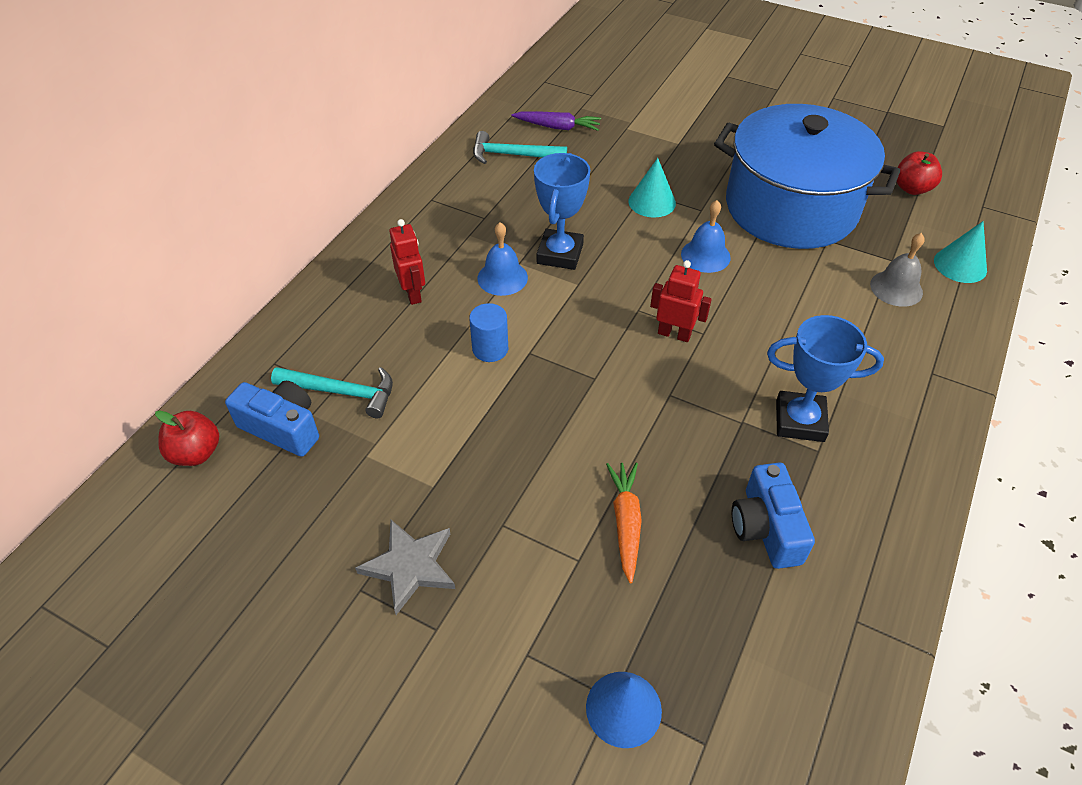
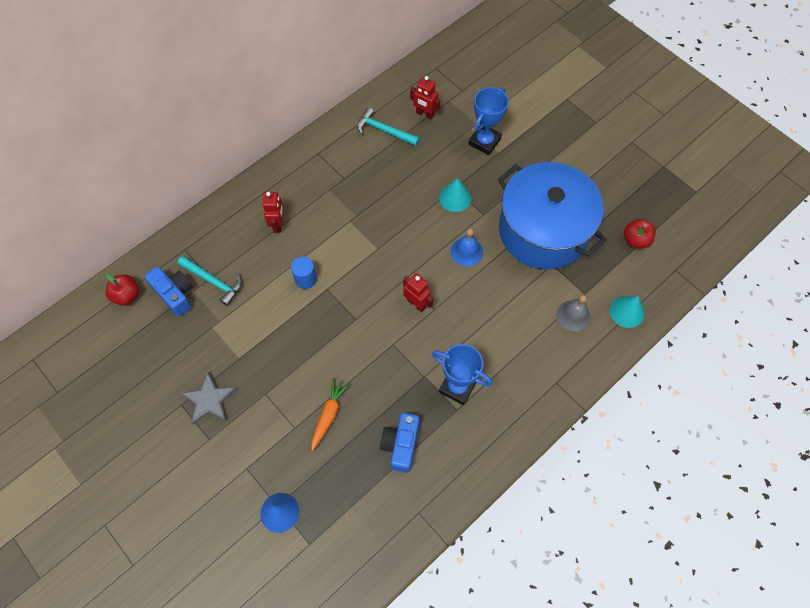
camera: 20 degrees right, 15 degrees up
(502, 277) = (335, 229): blue bell -> none
(557, 127) = (425, 114): purple carrot -> red robot
(560, 254) = (377, 222): blue trophy -> blue trophy (484, 142)

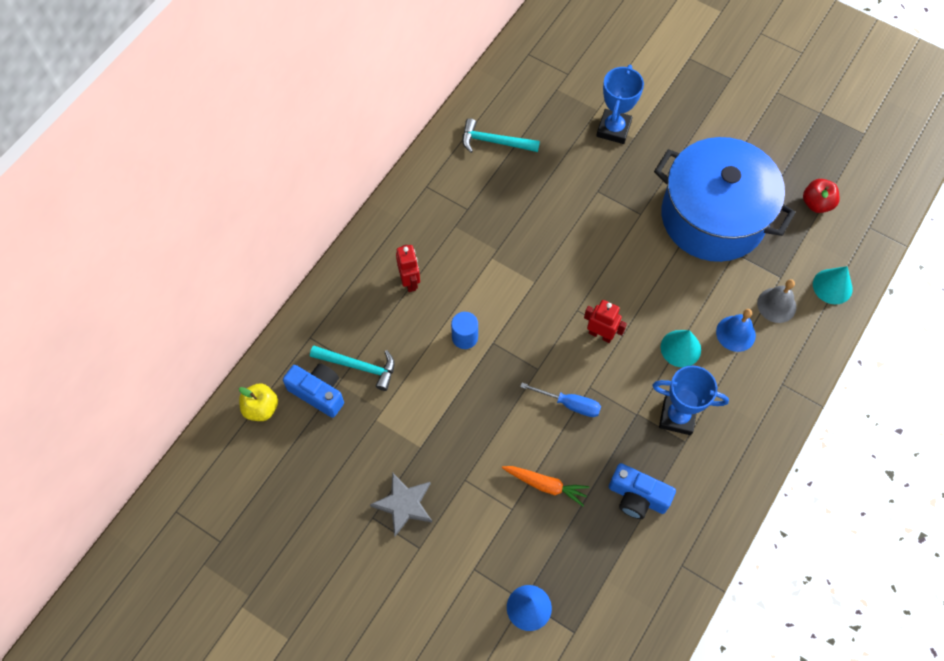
camera: 15 degrees left, 0 degrees up
(127, 295) = (261, 408): red apple -> yellow apple
(328, 415) = (545, 485): orange carrot -> orange carrot turned 105 degrees clockwise
(371, 354) = (569, 404): none -> blue screwdriver
(401, 445) = (637, 497): blue camera -> blue camera turned 60 degrees counterclockwise
(425, 114) = (534, 112): red robot -> none
(455, 198) = (602, 202): turquoise cone -> turquoise cone (680, 348)
(466, 252) = (636, 261): blue bell -> blue bell (735, 333)

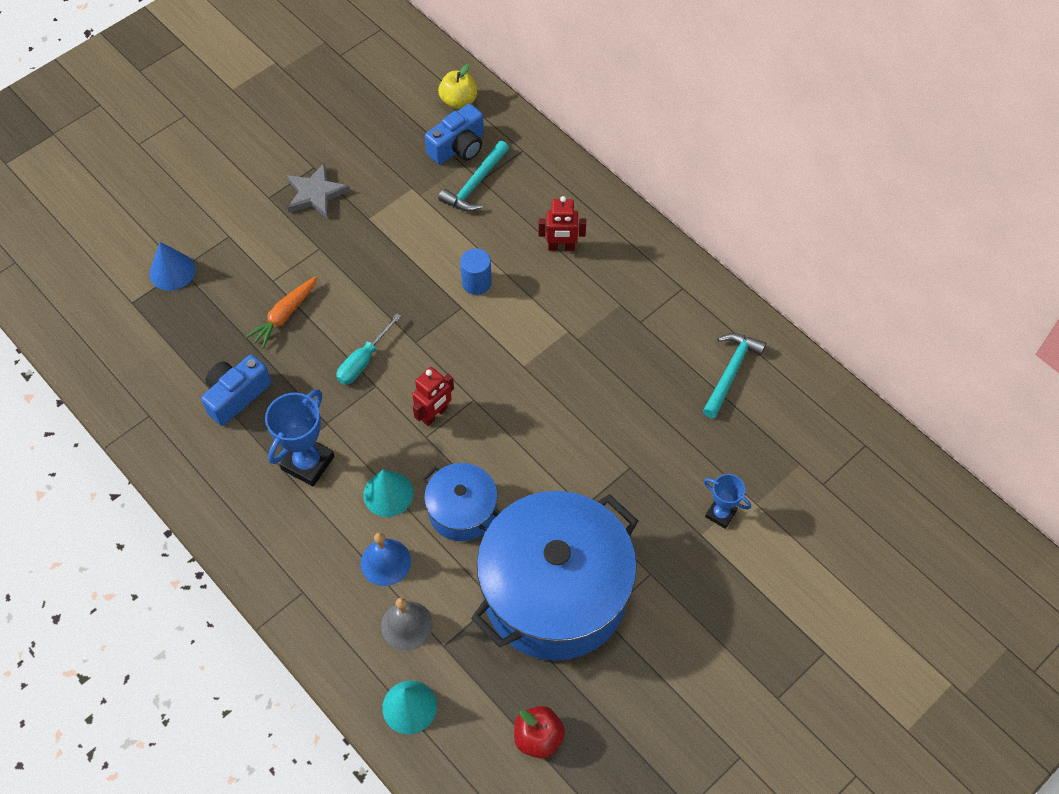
camera: 105 degrees right, 5 degrees down
(569, 404) = (363, 361): blue screwdriver -> turquoise screwdriver
(613, 129) = (720, 514): blue trophy -> blue trophy, size x0.60
(675, 292) = (462, 511): none -> blue pot

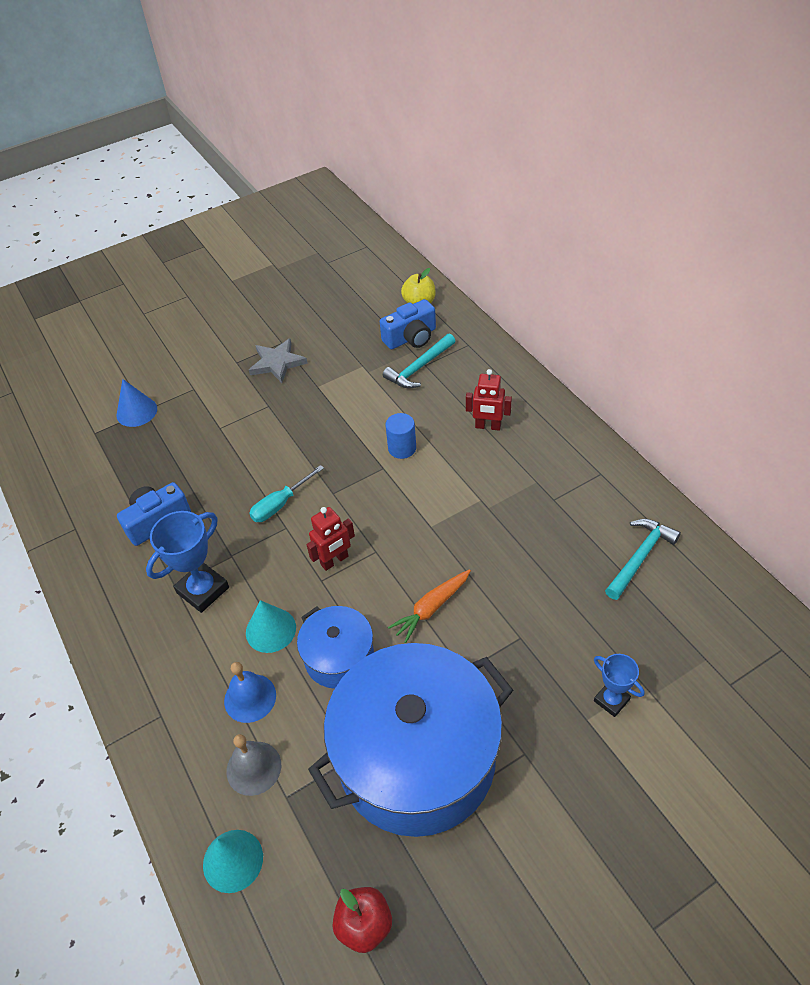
camera: 15 degrees right, 10 degrees down
(284, 315) = (221, 457): orange carrot -> orange carrot (431, 608)

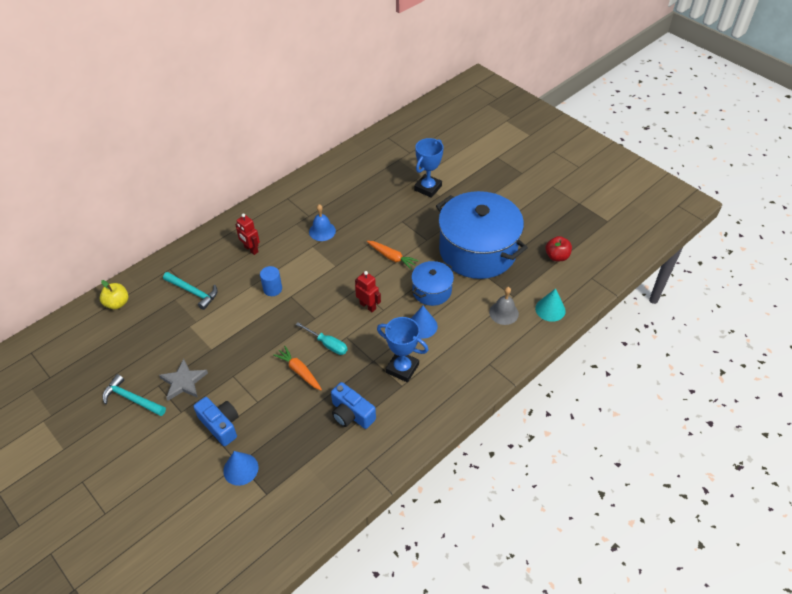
camera: 105 degrees left, 0 degrees up
(247, 470) = (299, 371): none -> orange carrot
(250, 698) = (466, 324): blue bell -> blue bell (322, 231)
(270, 630) = (422, 326): turquoise cone -> blue cone
(411, 337) = (159, 302): blue camera -> blue camera (220, 425)
(488, 426) = (251, 249): red robot -> red robot turned 135 degrees clockwise
(611, 700) = (428, 188): blue trophy -> blue trophy, size x1.67
(640, 557) = (343, 181): turquoise hammer -> turquoise hammer (132, 399)

